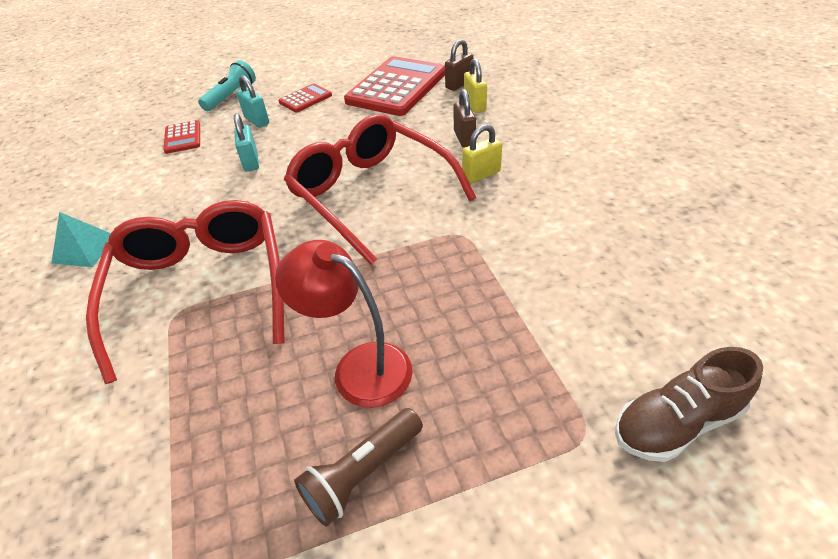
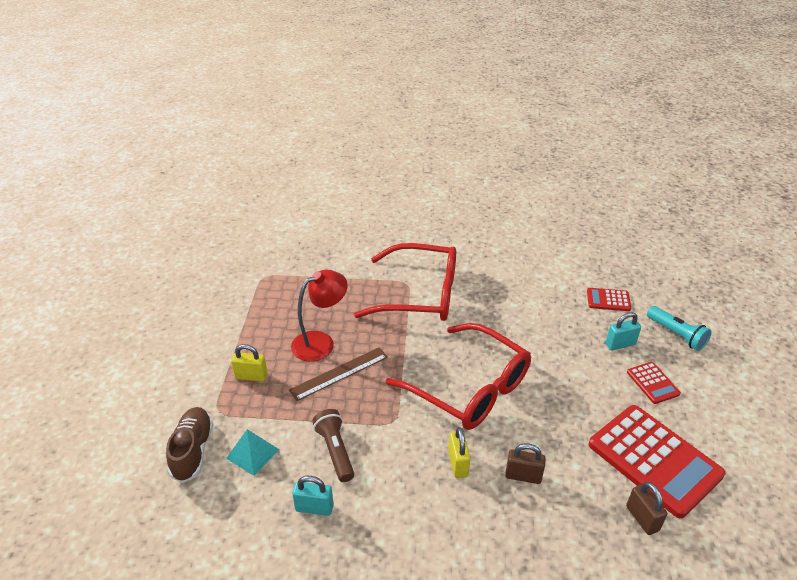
camera: 110 degrees right, 5 degrees down
(85, 249) = (486, 254): turquoise pyramid -> turquoise pyramid (252, 453)
(251, 162) = (551, 332): turquoise padlock -> turquoise padlock (314, 508)
(362, 473) = (265, 329): brown flashlight -> brown flashlight (335, 451)
(372, 195) = (469, 387): red glasses -> red glasses turned 60 degrees clockwise
(413, 315) = (339, 373): none -> brown ruler
(474, 105) = (585, 512): yellow padlock -> yellow padlock (251, 376)

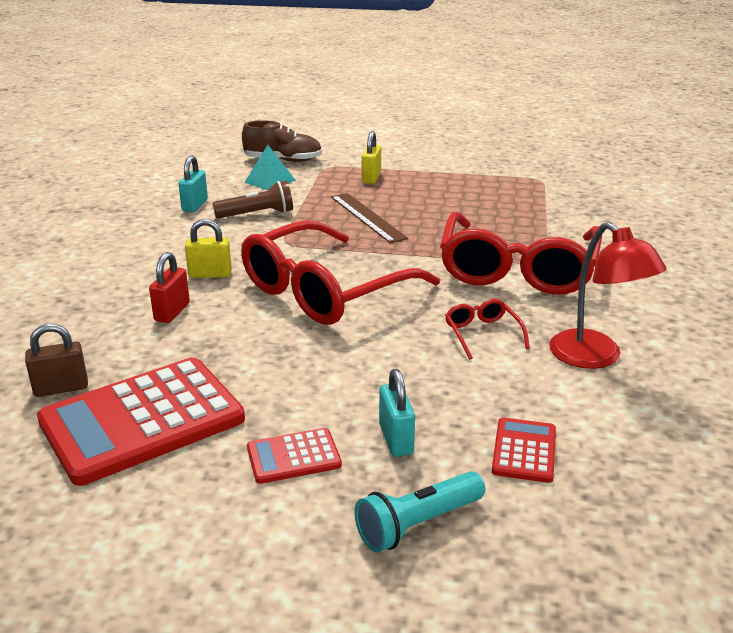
camera: 95 degrees right, 10 degrees down
(320, 342) = (420, 208): red lamp -> red lamp (595, 357)
(506, 311) = (483, 334): none -> red glasses
(523, 476) = (172, 312): brown padlock -> red padlock

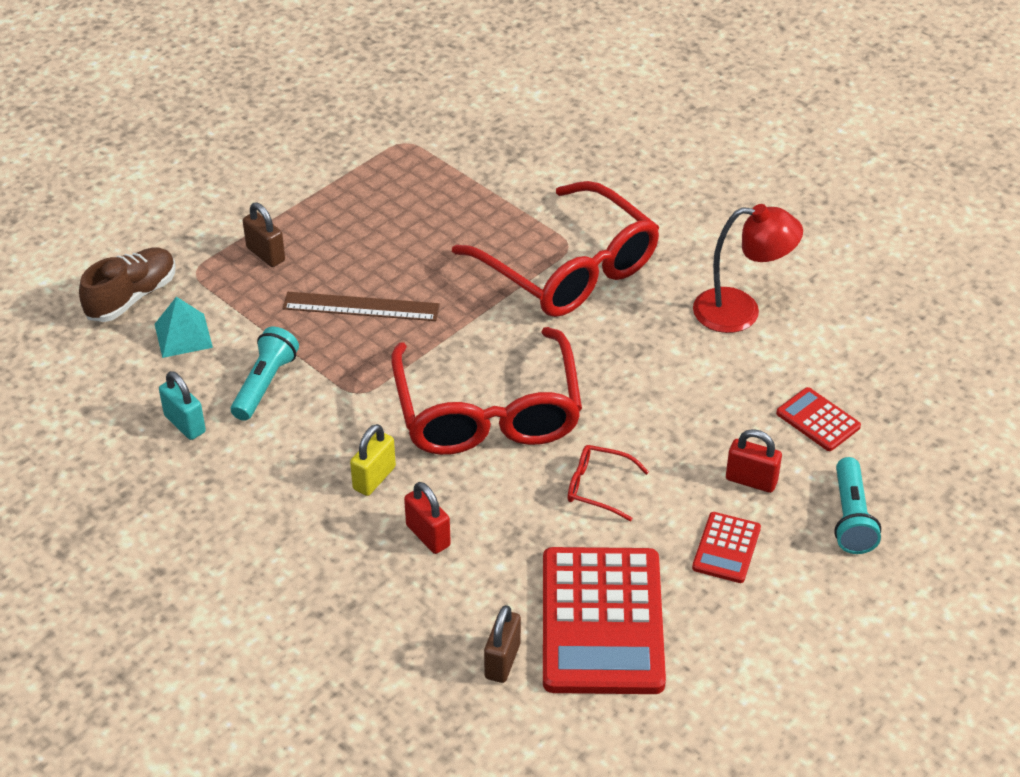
camera: 55 degrees left, 15 degrees up
(257, 214) = (265, 384): brown flashlight -> turquoise flashlight
(371, 178) = (265, 254): yellow padlock -> brown padlock
(396, 439) = (751, 480): turquoise padlock -> red padlock
(483, 334) = (653, 353): red glasses -> red glasses (598, 487)

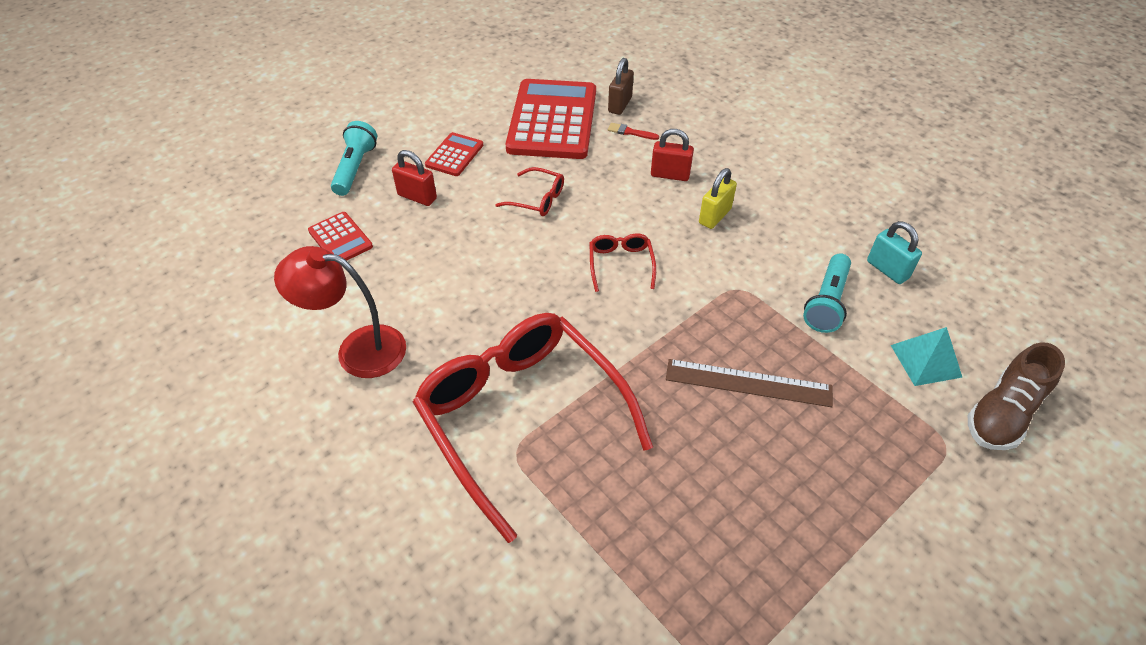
camera: 175 degrees left, 5 degrees up
(265, 254) = (872, 465): brown padlock -> none
(428, 535) = (670, 175): red padlock -> red padlock turned 45 degrees counterclockwise
(483, 606) = (630, 132): none -> red brush
(487, 411) = (621, 264): red glasses -> red glasses, size x0.41

